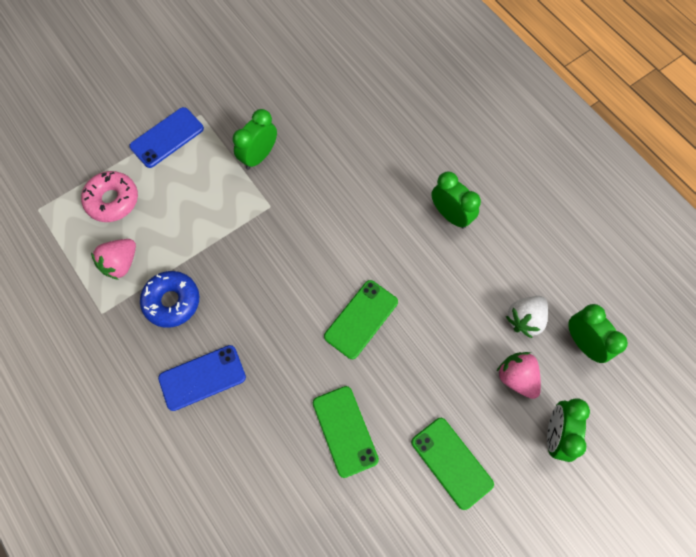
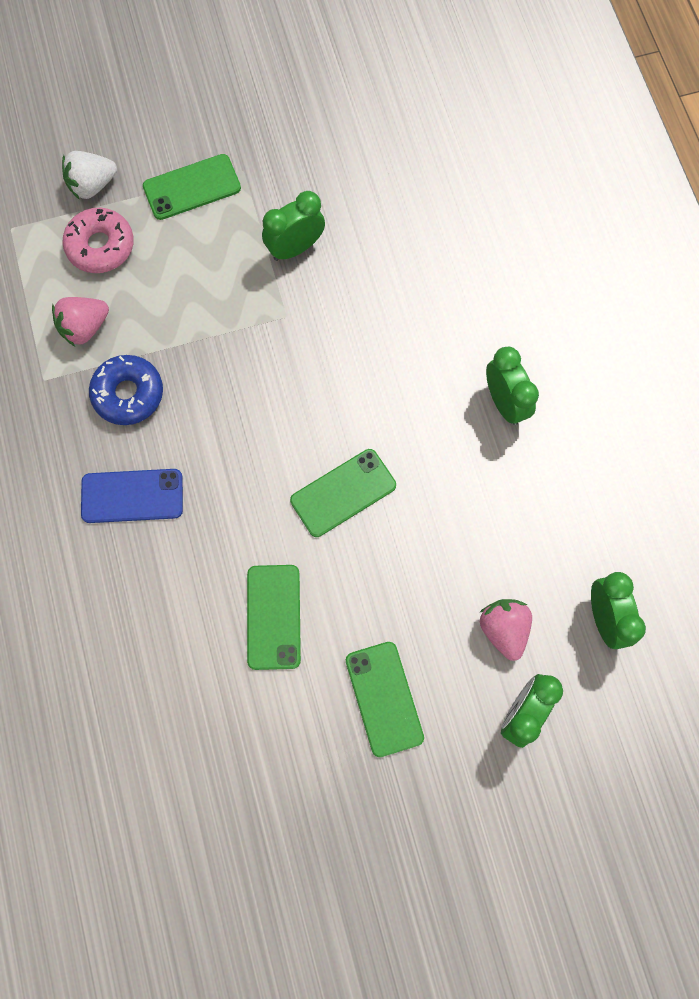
camera: 20 degrees right, 5 degrees up
(167, 137) = (192, 187): blue phone -> green phone
(525, 319) = (543, 563): white strawberry -> white strawberry (92, 185)

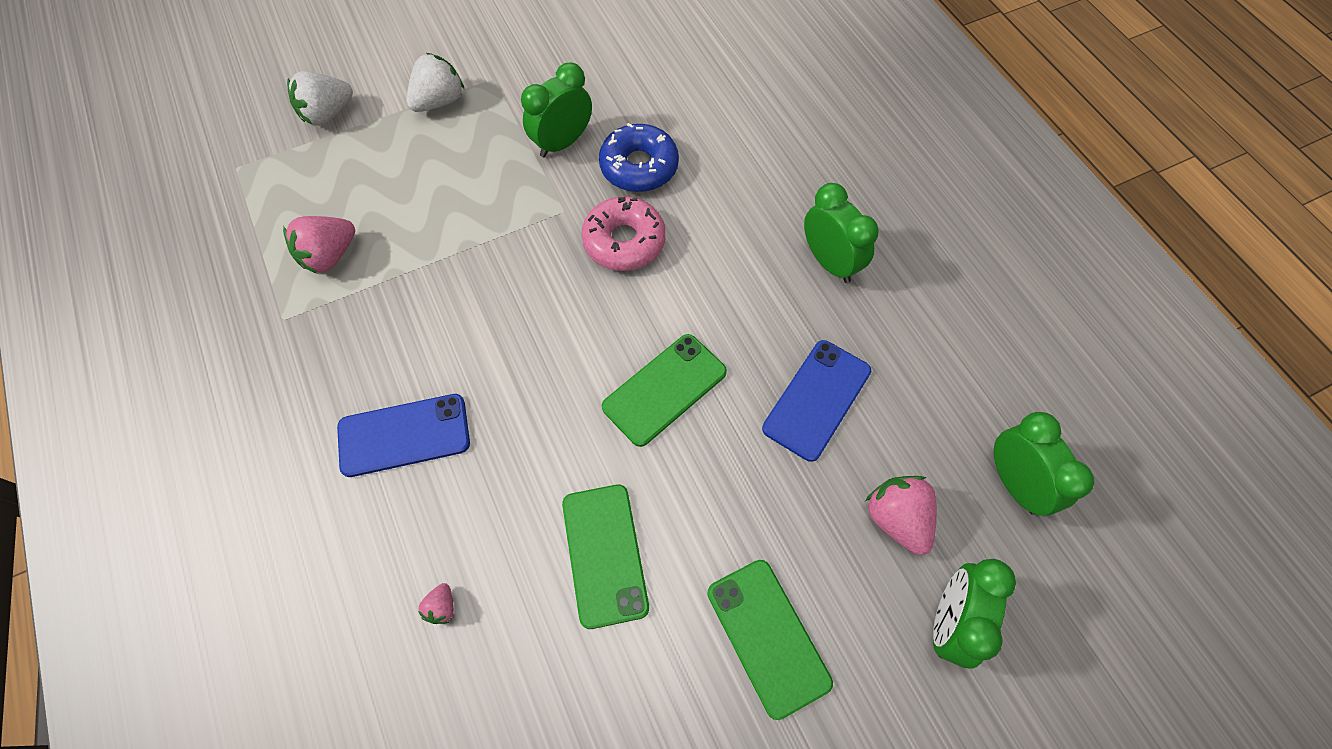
camera: 10 degrees left, 10 degrees down
(101, 246) = (342, 171): pink donut -> pink donut (624, 241)
(128, 394) = (388, 319): blue donut -> blue donut (639, 166)
(147, 634) = (442, 607): none -> pink strawberry
(192, 187) = (439, 101): green phone -> white strawberry
(464, 522) = (817, 399): none -> blue phone

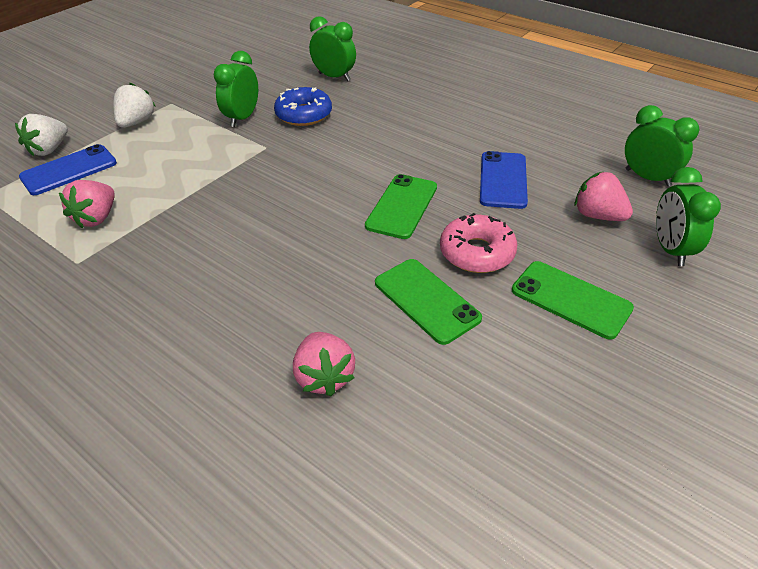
camera: 25 degrees left, 20 degrees down
(404, 435) = (224, 292): blue phone -> blue phone (69, 170)
(442, 607) = (324, 376): pink strawberry -> pink strawberry, size x2.03
(624, 241) = (320, 149): pink donut -> pink donut (477, 252)
(829, 262) = (459, 121): green clock -> green clock (334, 77)

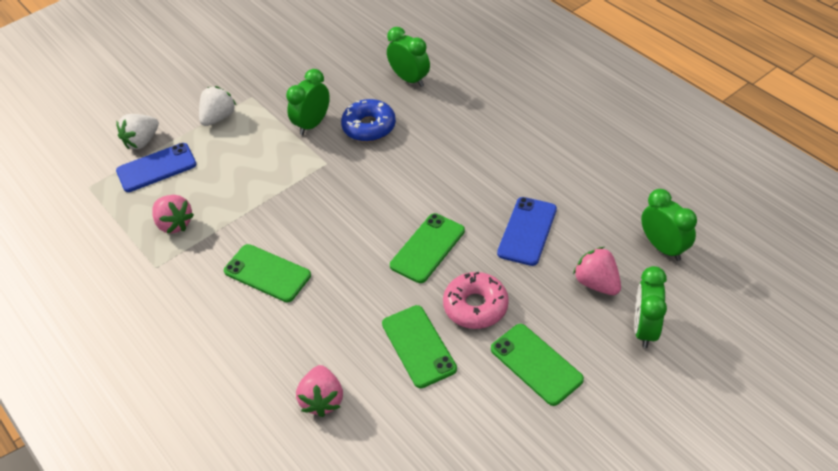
camera: 15 degrees right, 5 degrees up
(97, 218) = (174, 224): pink strawberry -> pink strawberry turned 75 degrees counterclockwise
(220, 251) = (267, 273): none -> green phone

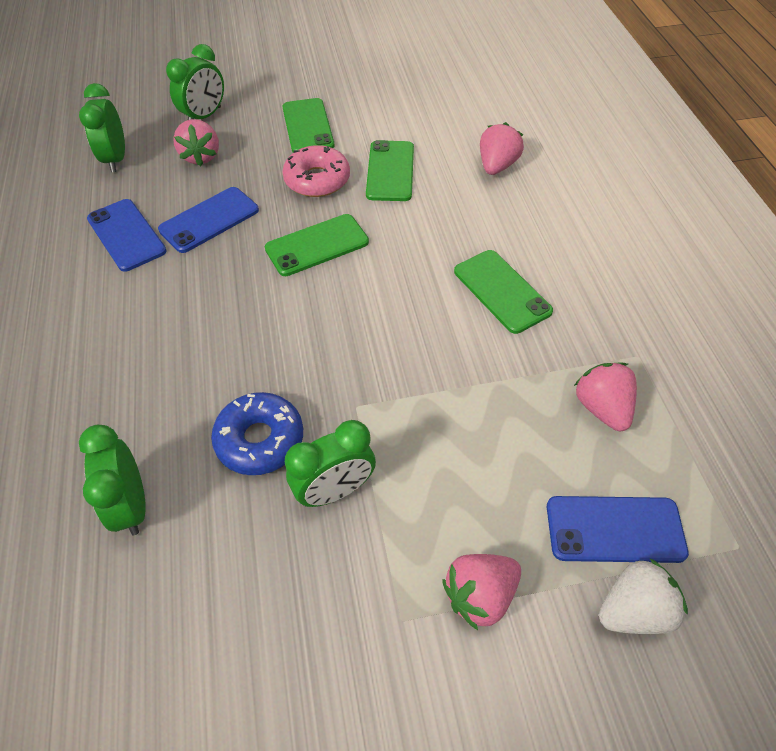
camera: 155 degrees left, 5 degrees up
(218, 117) = (480, 595): white strawberry -> pink strawberry
(574, 193) = (126, 235): none -> blue phone

